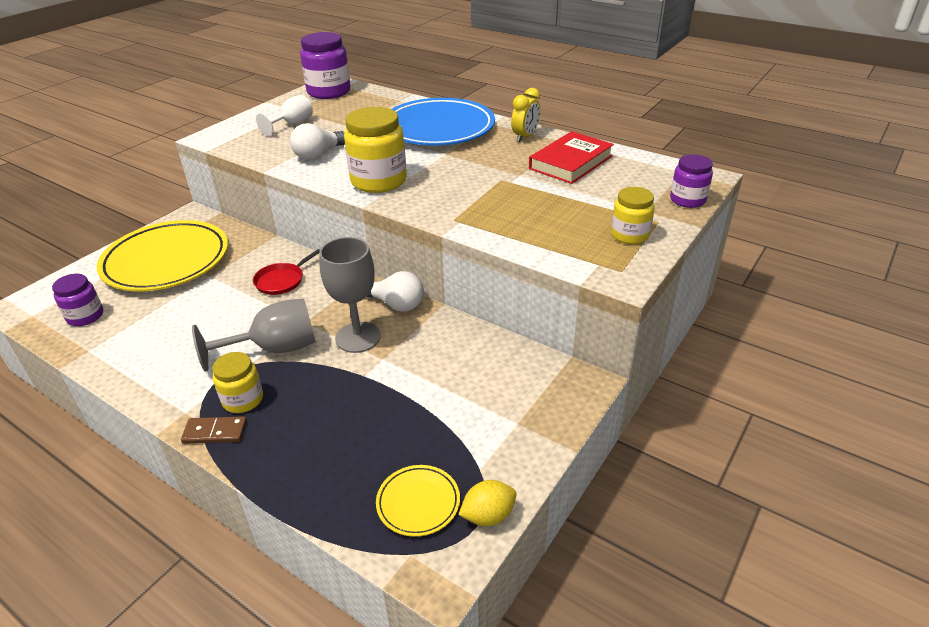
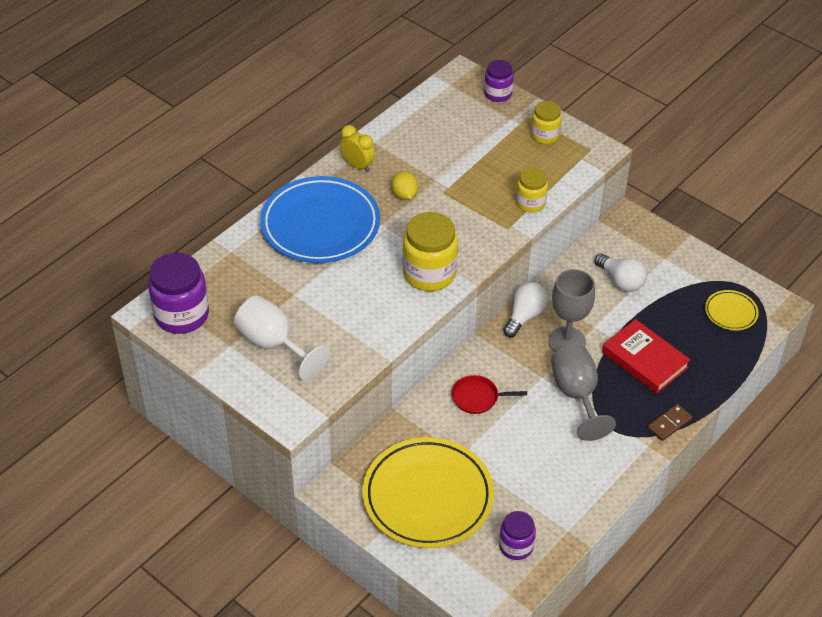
camera: 85 degrees left, 10 degrees up
(215, 432) = (669, 423): brown domino -> brown domino turned 45 degrees clockwise
(243, 400) = (636, 410): yellow jar -> yellow jar (530, 203)
(281, 280) = (477, 397): red pan -> red pan turned 135 degrees clockwise
(292, 124) = (274, 345): white goblet -> white goblet, size x1.52
(318, 155) = (361, 319): white light bulb -> white light bulb (621, 281)
(488, 515) = (739, 281): yellow lemon -> yellow lemon (404, 195)
(570, 162) = (419, 145): red book -> red book (644, 360)

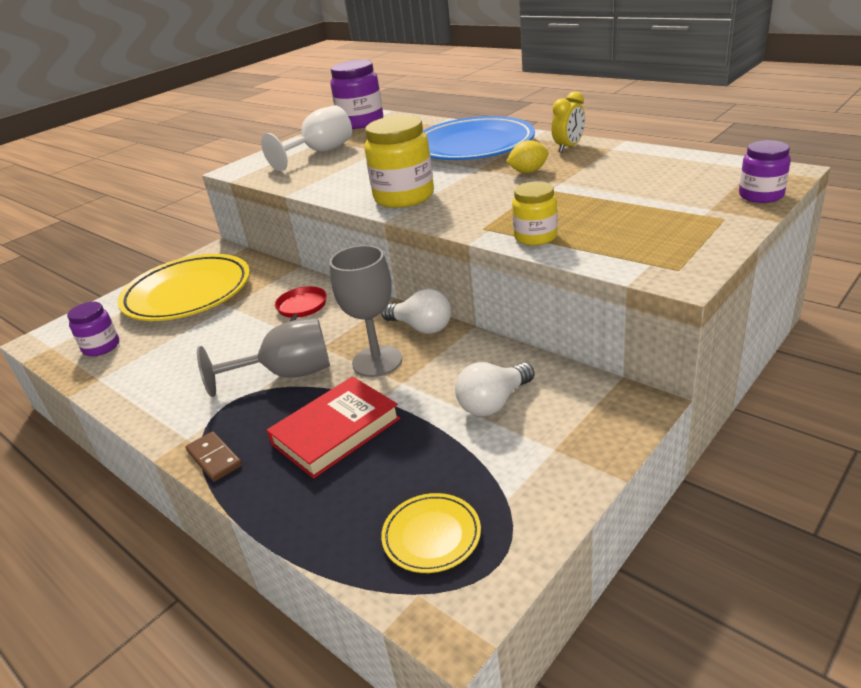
camera: 95 degrees right, 15 degrees down
(545, 135) = (689, 233): yellow jar -> none

